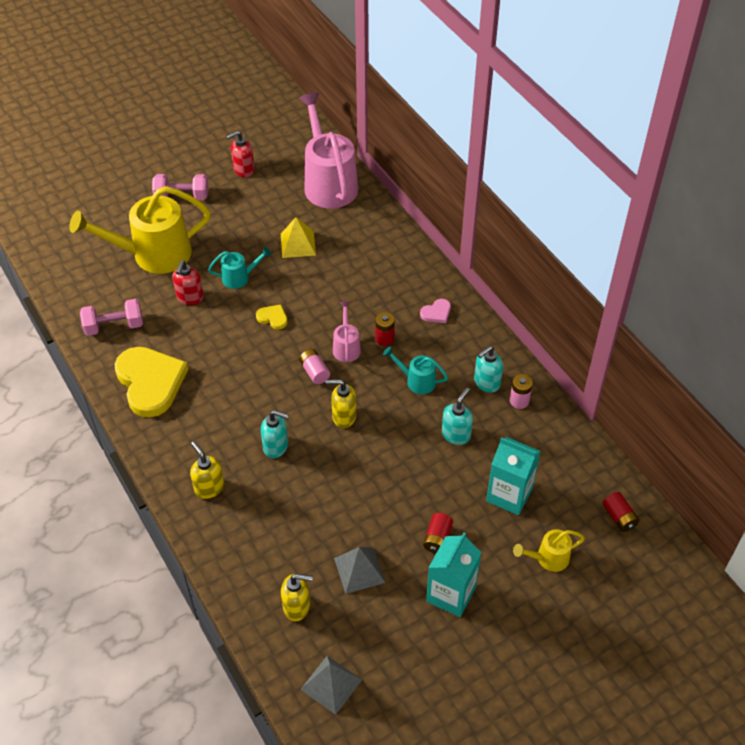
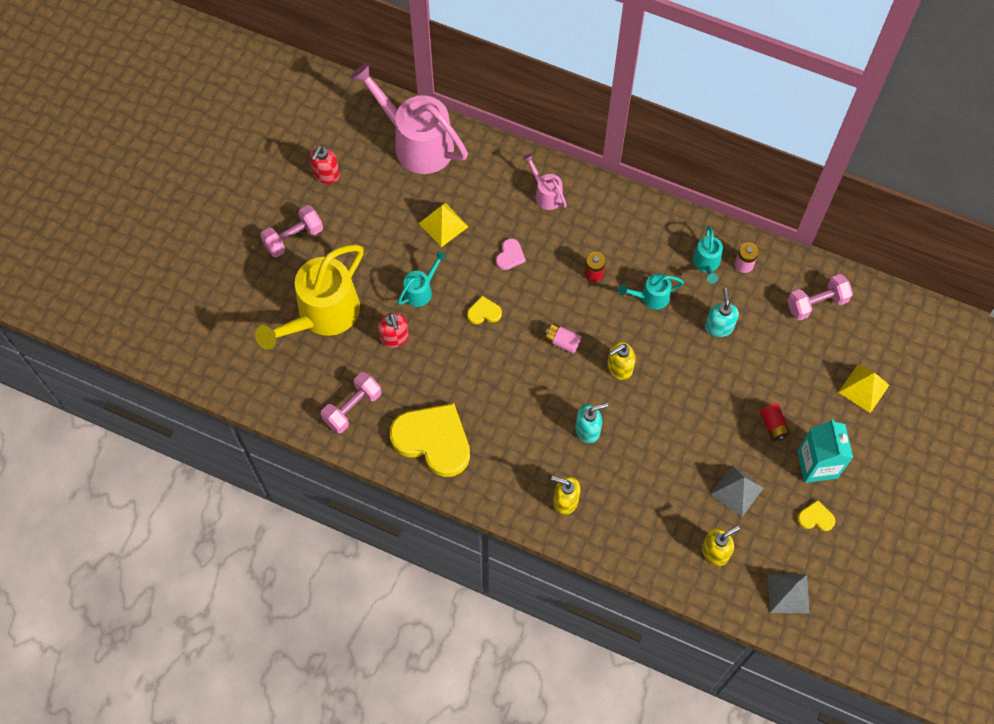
camera: 35 degrees left, 15 degrees up
(346, 347) = (568, 301): pink watering can -> pink watering can (545, 194)
(411, 637) = (816, 518): none -> yellow heart
(436, 313) = (616, 222): pink heart -> pink heart (510, 256)
(486, 383) = (706, 264): turquoise soap dispenser -> turquoise watering can
(509, 495) = (797, 353): turquoise carton -> none
(548, 558) = (863, 388): yellow watering can -> yellow pyramid
(560, 466) = (816, 303): none -> pink dumbbell
(619, 517) = (889, 320): red battery -> none

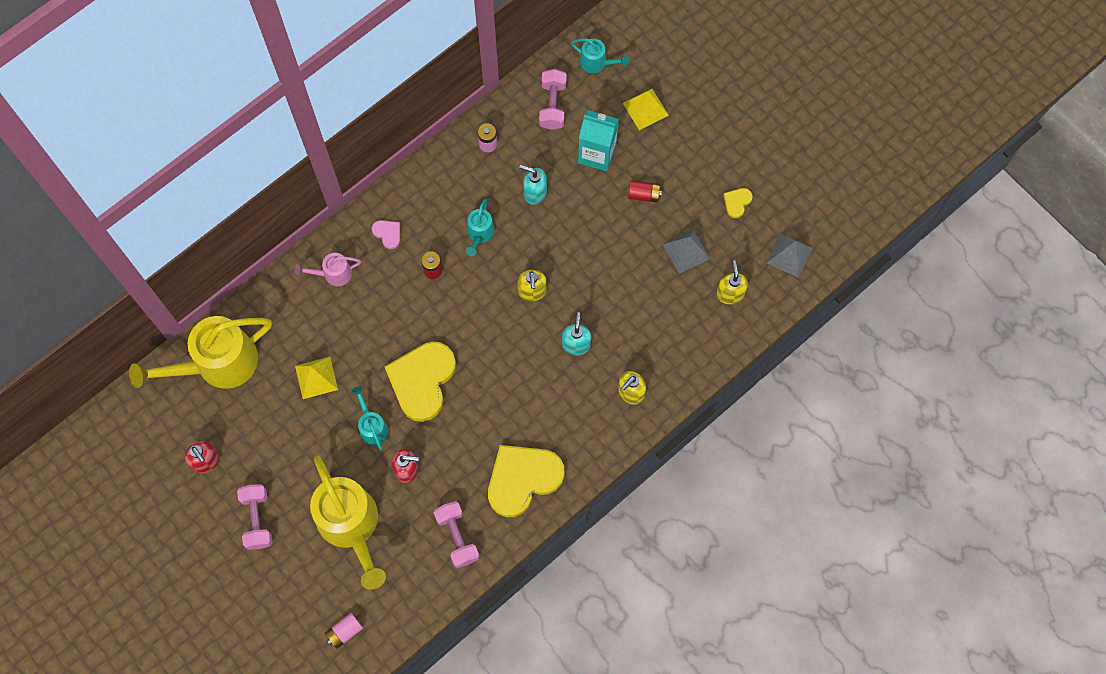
camera: 65 degrees left, 5 degrees up
(416, 142) = (217, 364): pink watering can -> yellow watering can
(484, 312) = (422, 381): yellow heart -> yellow heart, size x2.37
(510, 256) = (378, 333): pink heart -> pink heart (387, 234)
(562, 342) = (484, 327): pink battery -> pink battery (344, 632)
(706, 264) = (472, 173): turquoise watering can -> turquoise watering can (597, 63)
(817, 464) = (693, 178): turquoise carton -> turquoise carton (597, 154)

